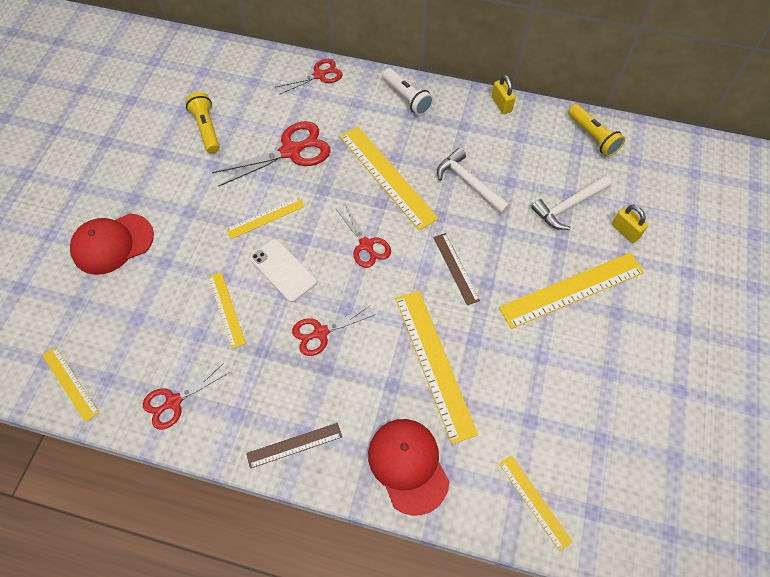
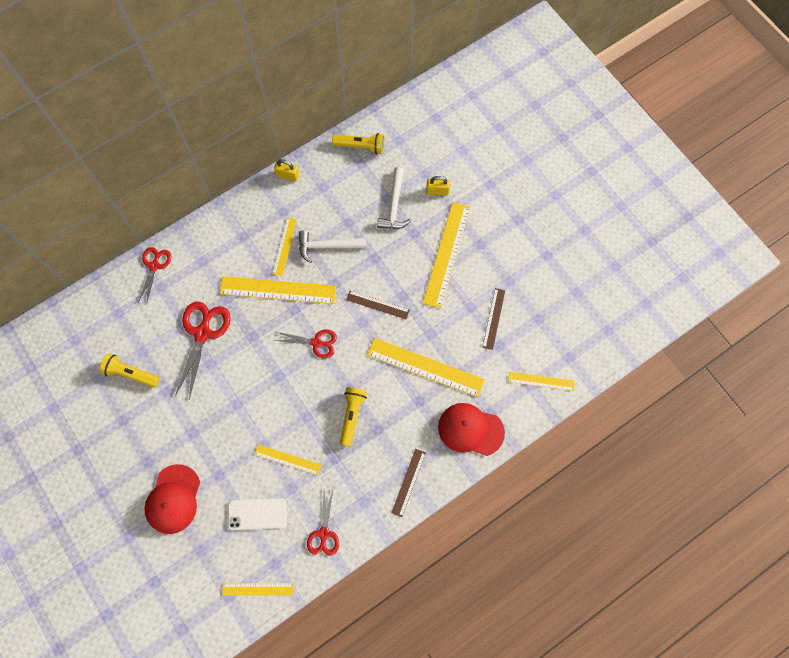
camera: 50 degrees left, 10 degrees up
(265, 217) = (241, 388): yellow ruler -> yellow ruler (284, 246)
(283, 270) = (290, 405): white phone -> white phone (257, 514)
(320, 333) = (352, 415): red scissors -> yellow flashlight
(407, 98) = (228, 227): white flashlight -> none
(553, 390) = (493, 318): none -> brown ruler

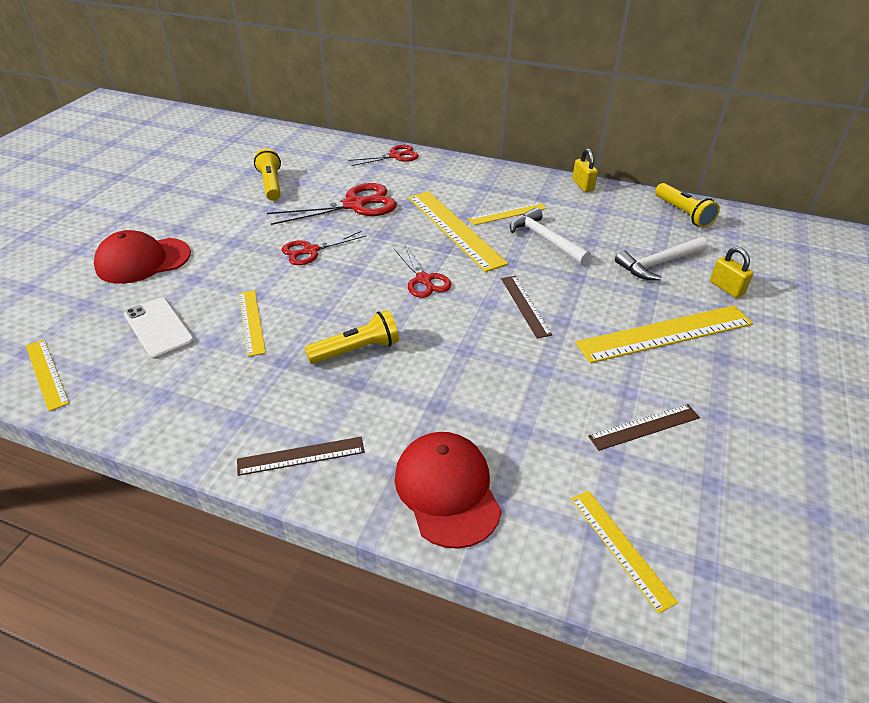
camera: 55 degrees right, 30 degrees down
(324, 533) = (162, 400): red scissors -> red scissors (310, 251)
(425, 367) = (492, 388): yellow ruler -> none

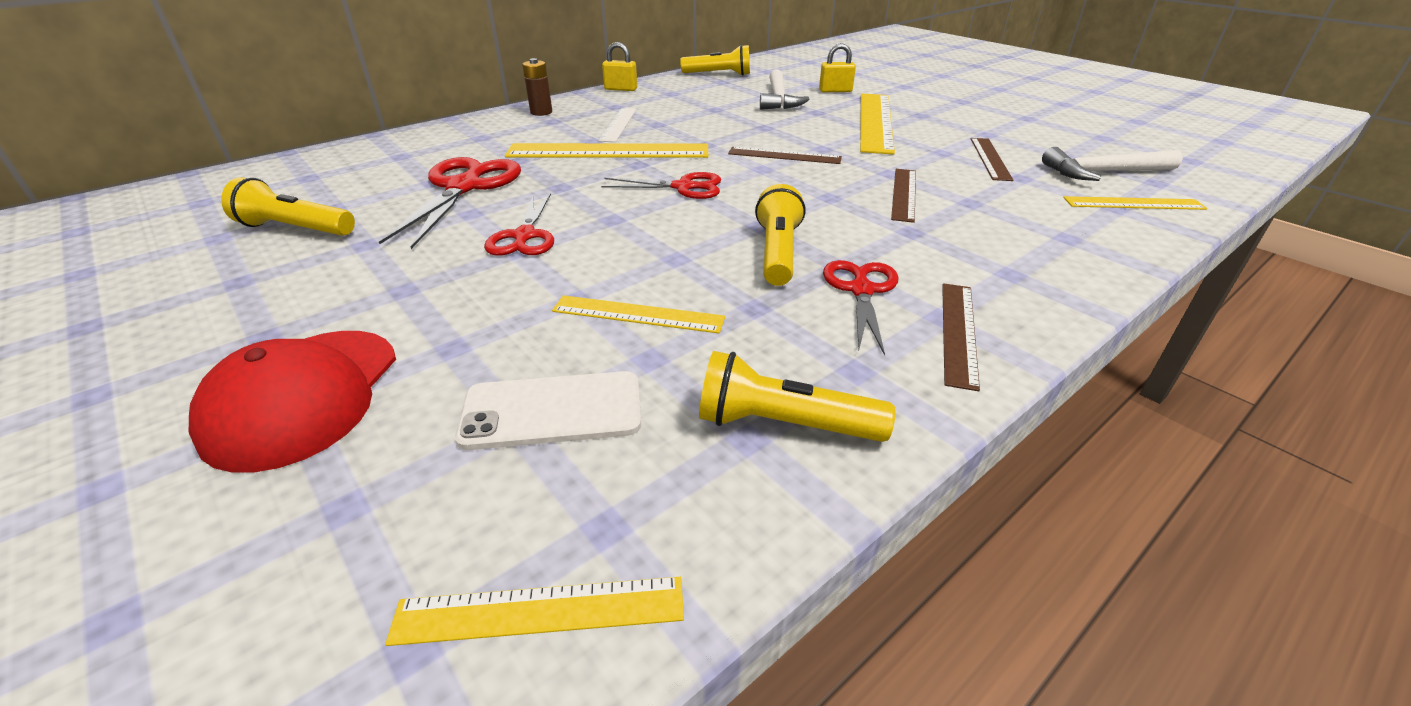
camera: 60 degrees left, 5 degrees down
(176, 404) = (783, 424): none -> yellow flashlight
(395, 156) = (398, 142): red scissors -> red scissors (861, 290)
(447, 490) = (1046, 257): red cap -> none
(495, 176) = (541, 112): none -> brown battery
(505, 387) = (904, 194): none -> brown ruler
(507, 213) = (618, 124): yellow ruler -> white ruler
(545, 239) = (687, 122): white hammer -> white hammer (1103, 172)

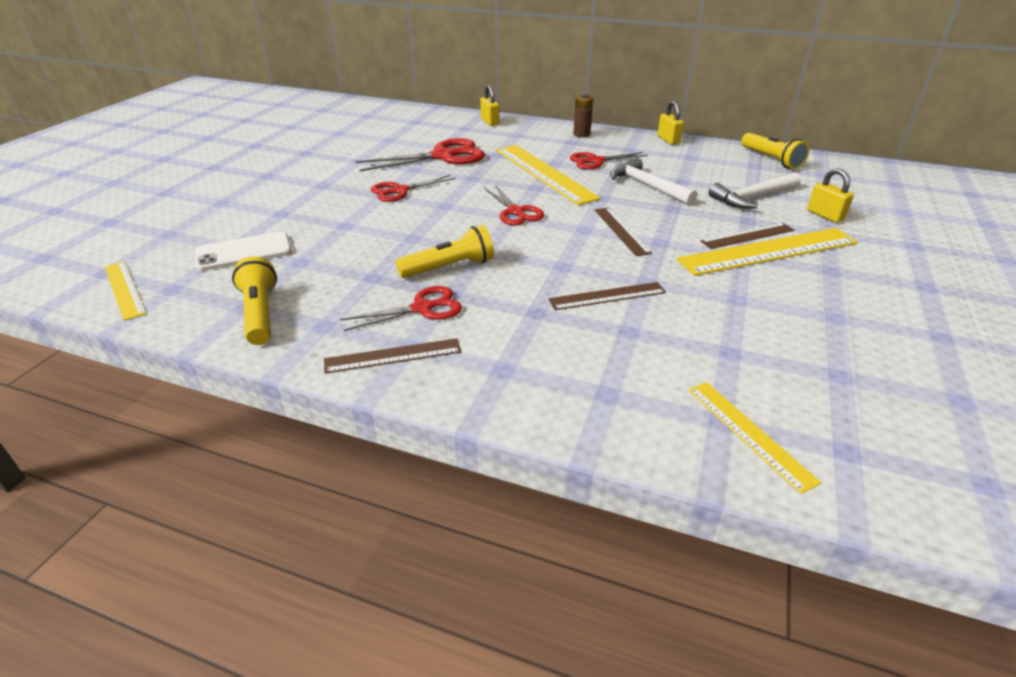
camera: 60 degrees right, 0 degrees up
(295, 229) = (359, 142): yellow flashlight -> none
(303, 396) = (230, 200): red cap -> none
(412, 139) = (490, 122): none -> yellow padlock
(552, 411) = (244, 252): white phone -> white phone turned 75 degrees counterclockwise
(618, 124) = (596, 161): white ruler -> red scissors
(638, 314) = (340, 246): yellow ruler -> none
(990, 158) = (759, 327): brown ruler -> brown ruler (747, 236)
(1103, 172) = (823, 407): white hammer -> white hammer (647, 186)

